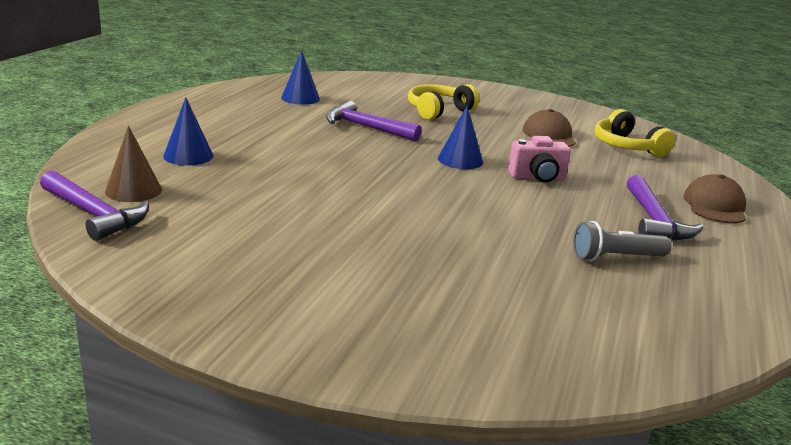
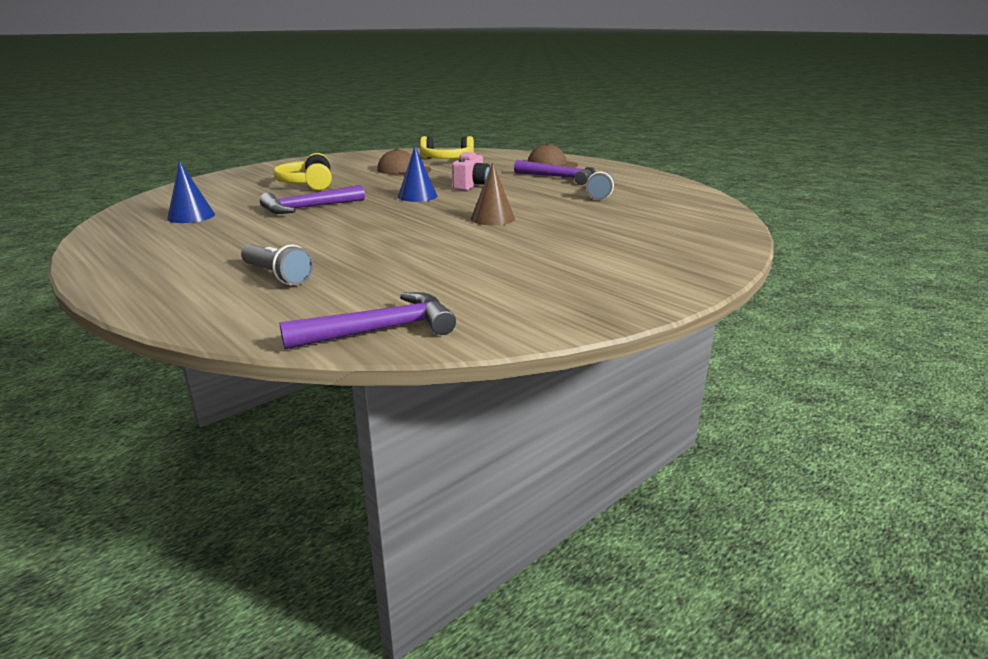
camera: 60 degrees left, 0 degrees up
(133, 190) = (338, 307): brown cone -> brown cone (492, 218)
(188, 156) = (277, 276): blue cone -> grey flashlight

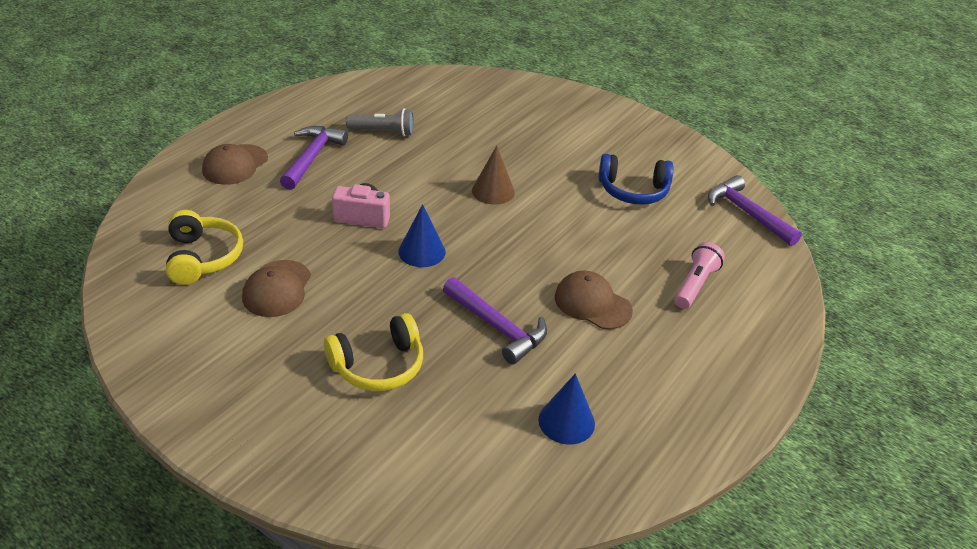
camera: 105 degrees left, 15 degrees up
(277, 276) = (695, 285): grey flashlight -> pink flashlight
(300, 235) = (592, 304): none -> brown cap
(468, 271) = (633, 191): none -> blue headphones

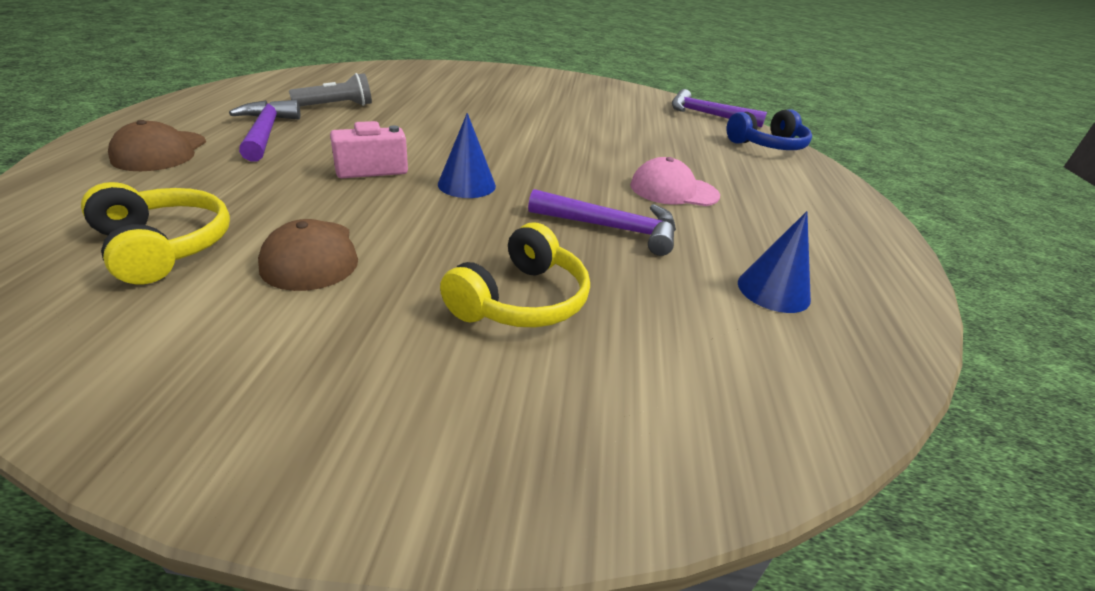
camera: 30 degrees left, 5 degrees down
(493, 191) = (492, 130): brown cone -> none
(592, 304) = (673, 190): brown cap -> pink cap
(633, 191) = (611, 114): blue headphones -> blue headphones (768, 145)
(695, 285) = (732, 161): pink flashlight -> none

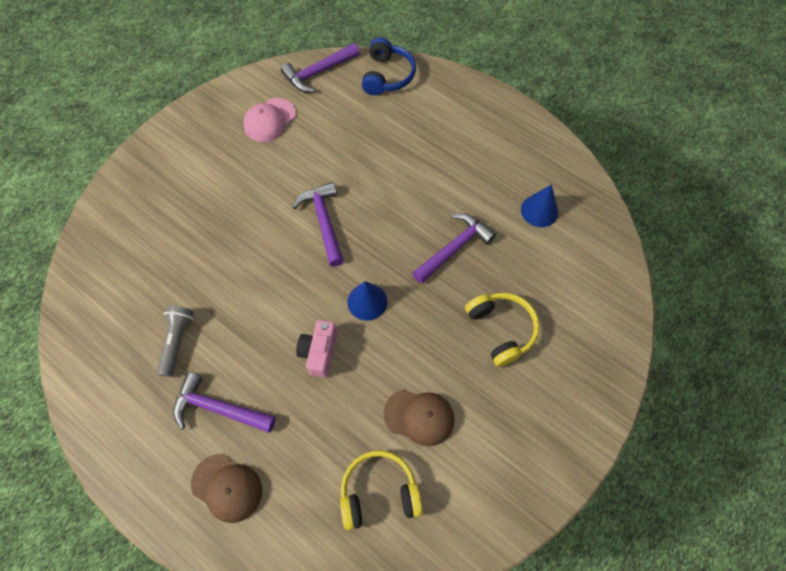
camera: 55 degrees left, 30 degrees up
(544, 144) = (324, 222): none -> purple hammer
(673, 190) = (425, 184): pink cap -> pink cap (269, 120)

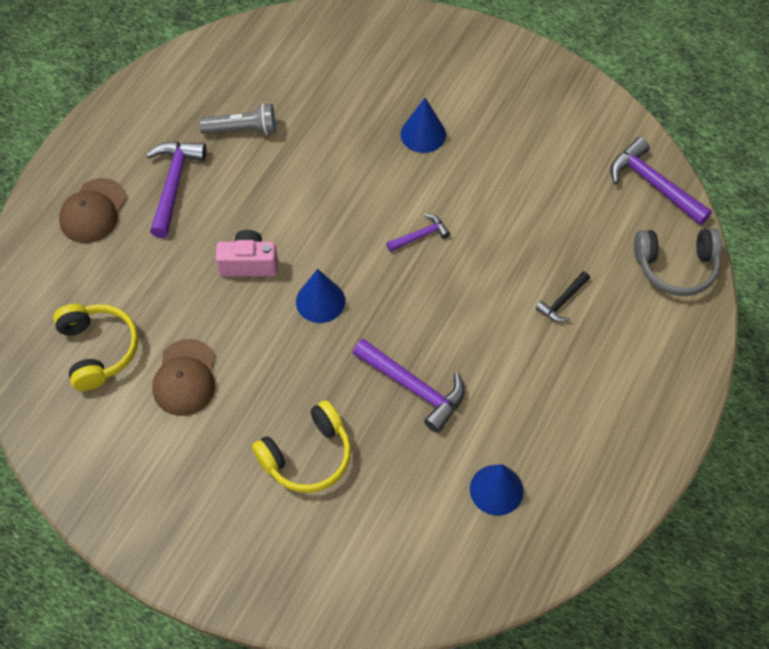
camera: 80 degrees right, 5 degrees down
(229, 204) = (423, 134): none -> blue cone
(269, 120) = (557, 147): pink cap -> none
(324, 222) = (420, 236): purple hammer -> purple hammer, size x0.55
(387, 76) = (676, 267): blue headphones -> grey headphones
(400, 143) = (563, 301): none -> black hammer

